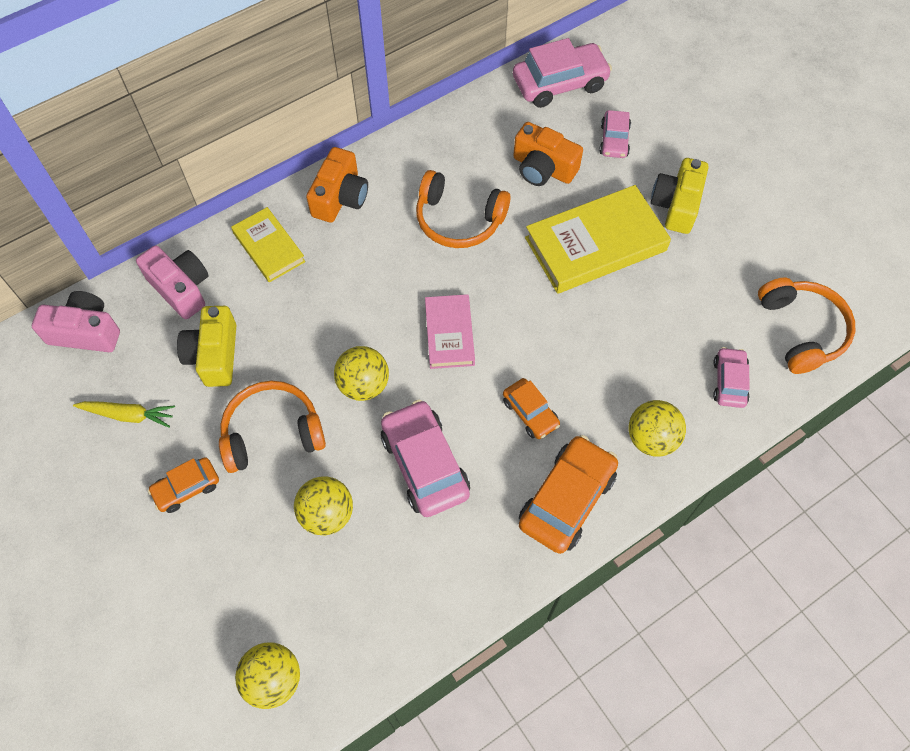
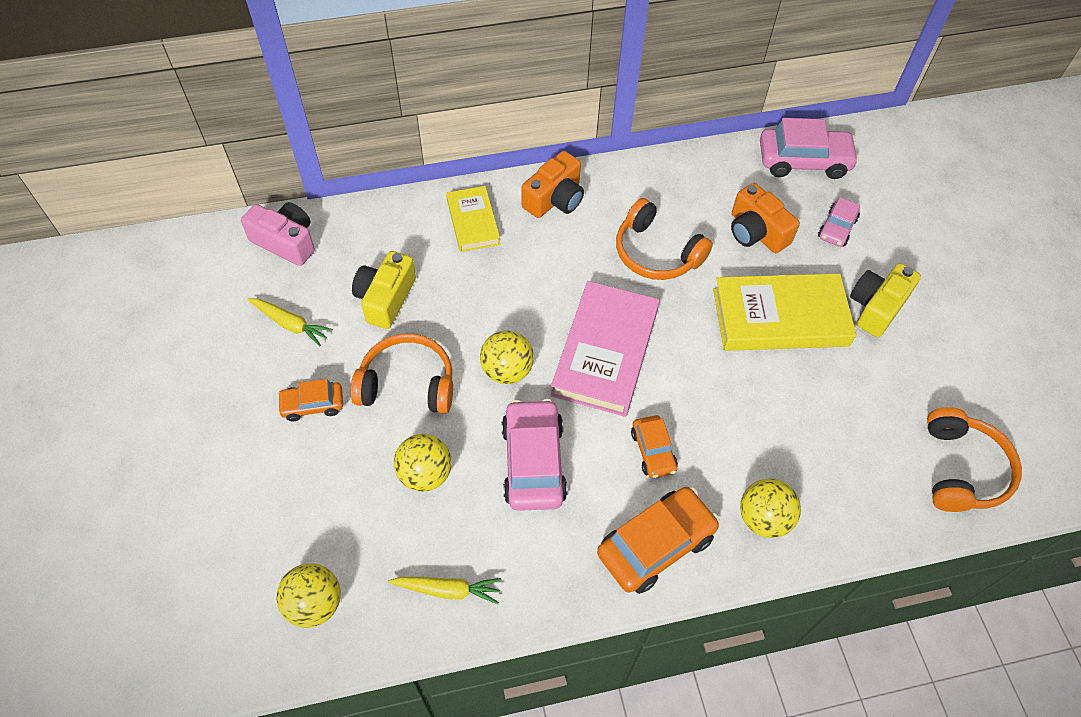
camera: 20 degrees right, 5 degrees down
(181, 288) = (382, 232): pink camera -> none
(395, 615) = (448, 590): none -> yellow carrot
(449, 334) = (605, 352): pink book -> pink book, size x1.73
(729, 382) = (865, 493): pink car -> none

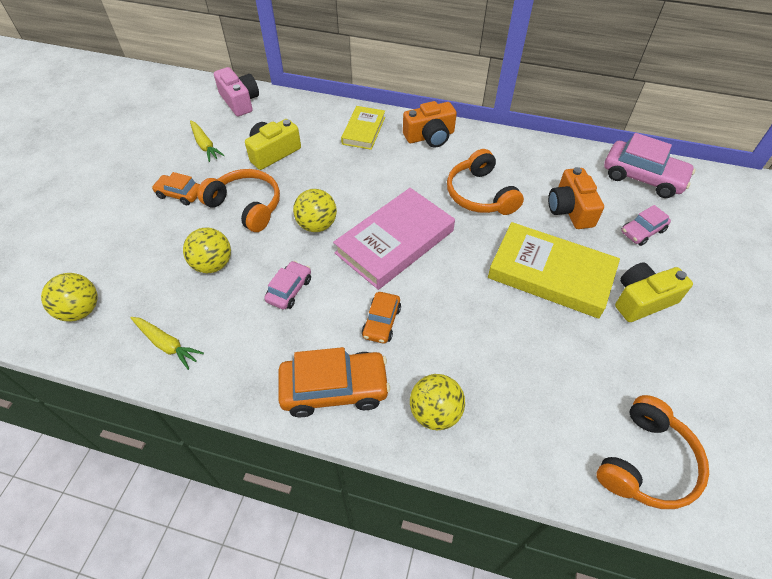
camera: 30 degrees right, 5 degrees down
(533, 462) = (289, 290): pink car -> pink car, size x0.57

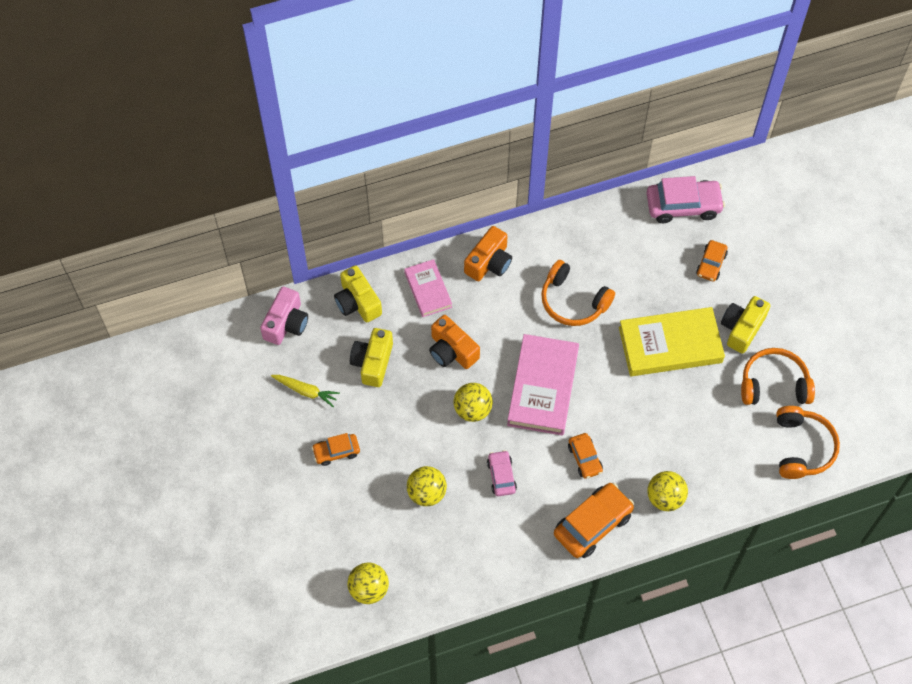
camera: 35 degrees left, 10 degrees up
(167, 344) = (456, 570): yellow carrot -> none
(240, 101) = (286, 323): pink camera -> pink camera turned 90 degrees clockwise
(246, 206) = (402, 428): orange headphones -> orange headphones (774, 384)
(303, 113) = (357, 302): none -> yellow camera
(363, 130) = (428, 290): yellow book -> pink book
(570, 209) = (648, 274): orange camera -> orange camera (452, 351)
(642, 231) = (711, 264): pink car -> orange car

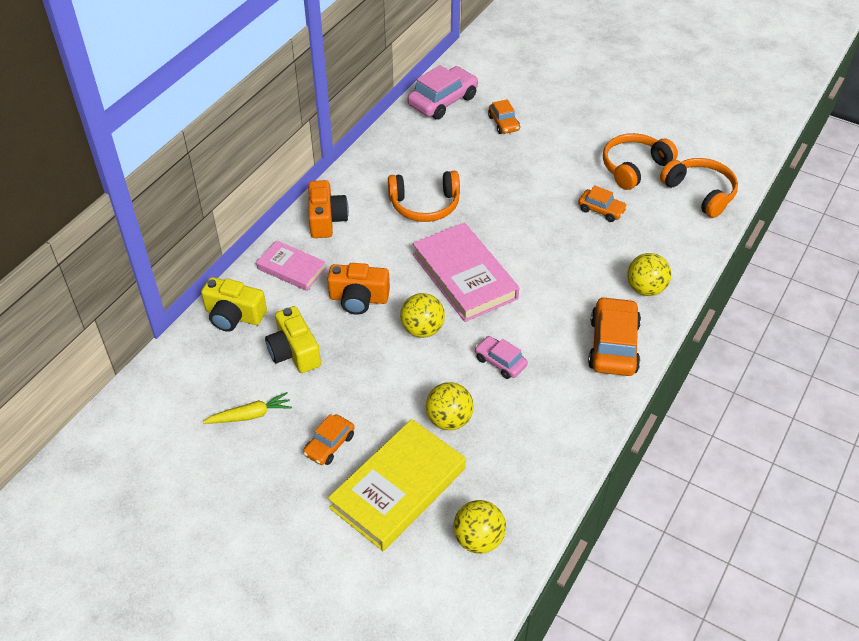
camera: 40 degrees left, 15 degrees down
(286, 323) = (177, 373): pink camera -> none
(585, 458) = (553, 303): orange car -> orange car (601, 210)
(670, 345) = (532, 188): yellow book -> yellow book (398, 488)
(742, 328) = (571, 148): yellow camera -> none

